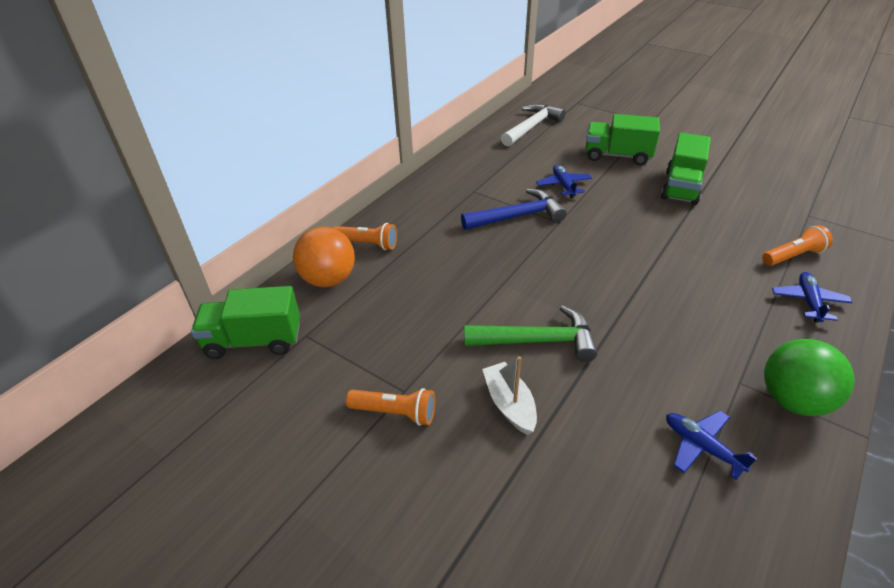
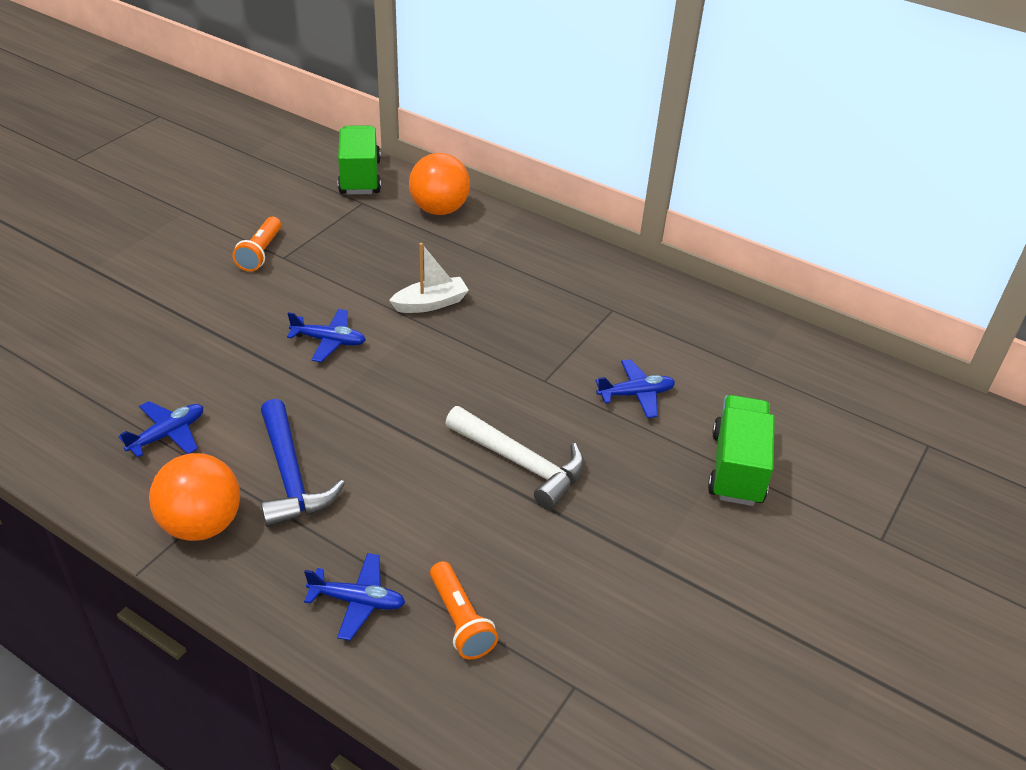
camera: 85 degrees right, 0 degrees up
(367, 244) = (497, 230): orange flashlight -> none
(509, 404) = (252, 316): white boat -> white boat (431, 303)
(517, 216) = (555, 344): blue hammer -> blue hammer (290, 476)
(532, 127) = (812, 378): white hammer -> white hammer (521, 463)
(537, 341) = (329, 341): green hammer -> blue plane
(681, 187) = (646, 529): green truck -> none
(792, 400) = (202, 524): green ball -> orange ball

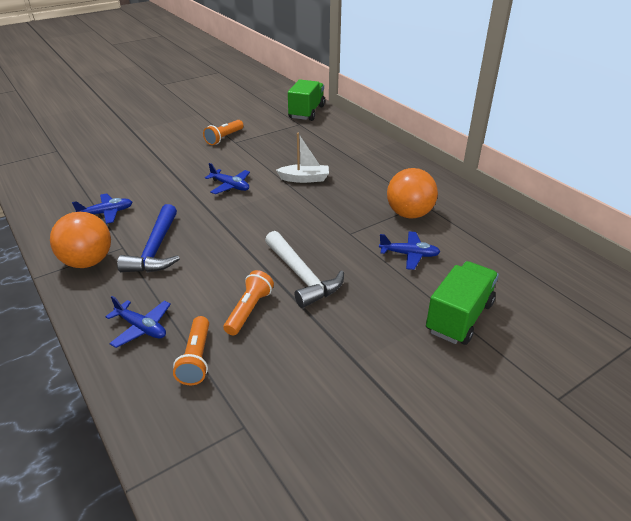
camera: 25 degrees right, 5 degrees down
(439, 210) = (343, 134): orange ball -> orange ball (409, 214)
(483, 532) = (249, 310): none -> orange flashlight

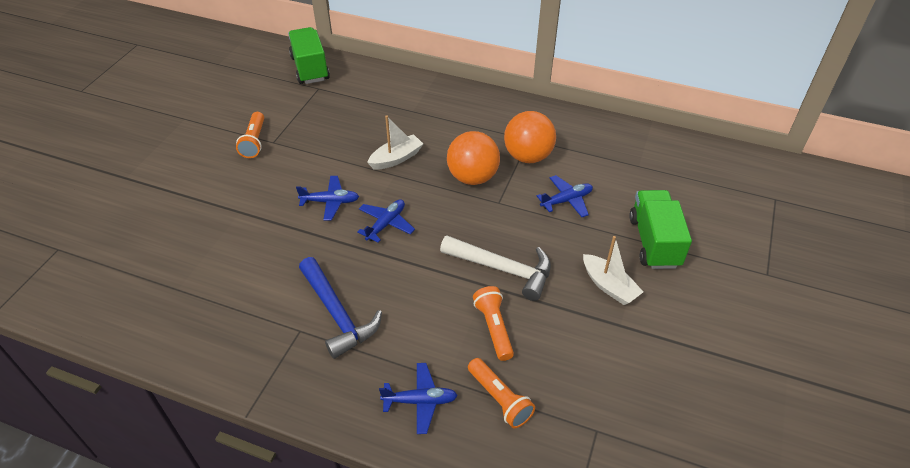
camera: 35 degrees left, 10 degrees up
(88, 262) = (283, 366): orange ball -> orange ball (472, 177)
(106, 213) = (232, 300): blue plane -> blue plane (386, 224)
(378, 329) = (609, 286): none -> white boat

